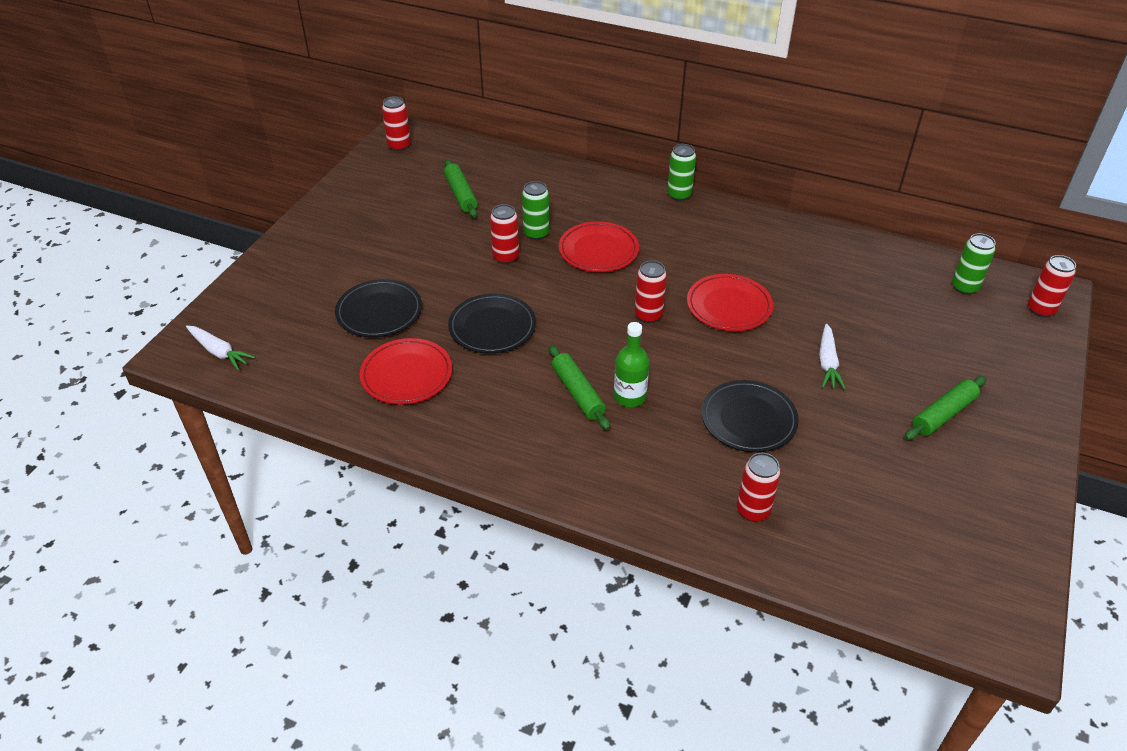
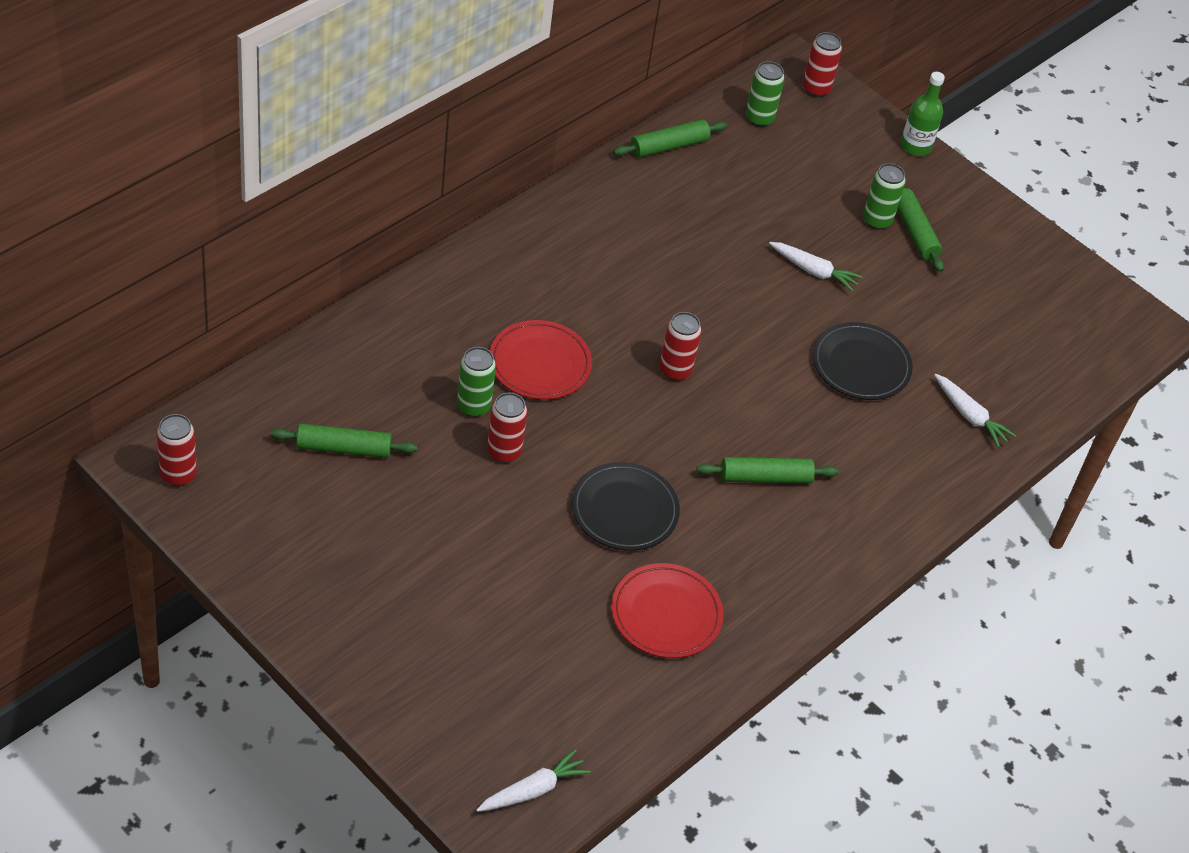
camera: 75 degrees left, 5 degrees up
(379, 312) = (541, 607): black plate -> none
(629, 397) = (790, 439): green bottle -> green bottle (915, 146)
(679, 195) = (476, 248): green can -> green can (877, 220)
(729, 306) = (694, 300): red plate -> none
(753, 510) = (970, 416): red can -> white carrot
(876, 250) = (669, 146): none -> green rolling pin

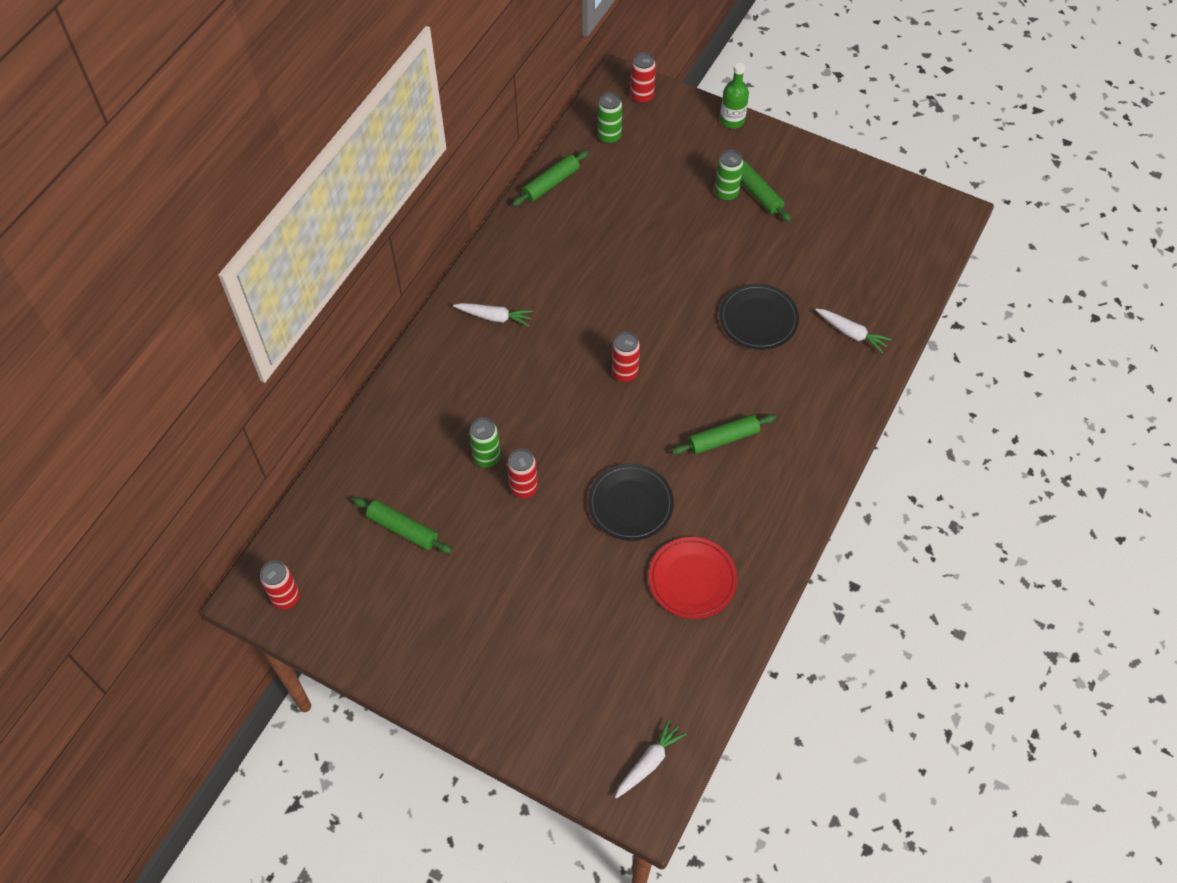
camera: 10 degrees left, 10 degrees up
(343, 448) = (402, 529): green rolling pin -> green rolling pin turned 45 degrees clockwise
(540, 364) = (523, 403): red plate -> none
(814, 271) = (696, 252): white carrot -> white carrot (494, 317)

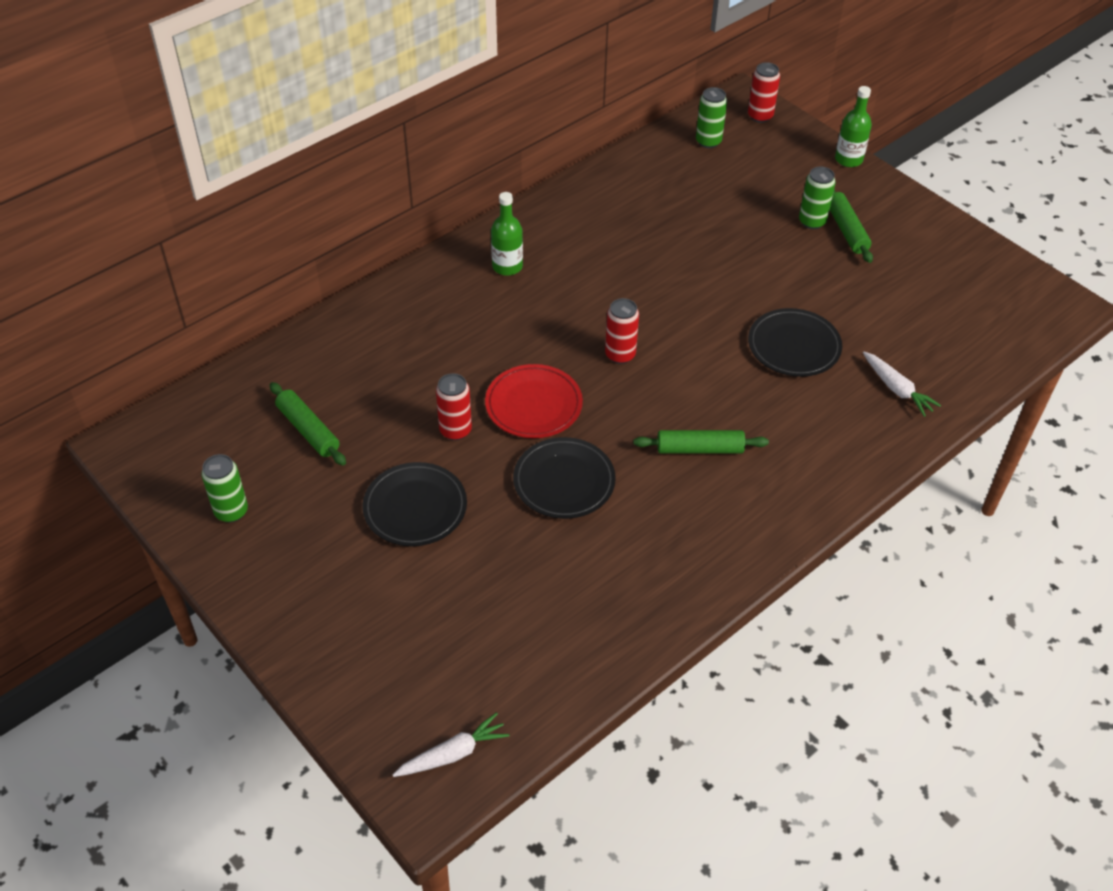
camera: 20 degrees right, 10 degrees down
(286, 597) = (155, 456): red can -> none
(487, 457) = (431, 390): green can -> green can (231, 511)
(494, 317) = (507, 266): white carrot -> green bottle
(524, 568) = (415, 507): none -> black plate
(551, 183) = (626, 166): green rolling pin -> none
(692, 579) = (597, 578): red plate -> red plate (533, 404)

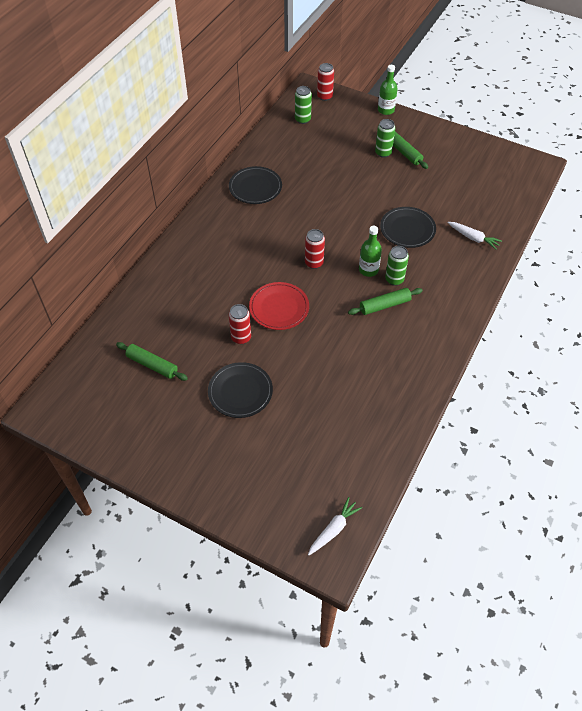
camera: 20 degrees left, 5 degrees up
(231, 511) = (130, 430): green can -> green can (394, 279)
(507, 266) = (222, 228): green bottle -> green bottle (368, 270)
(564, 481) = (318, 348): black plate -> black plate (255, 187)

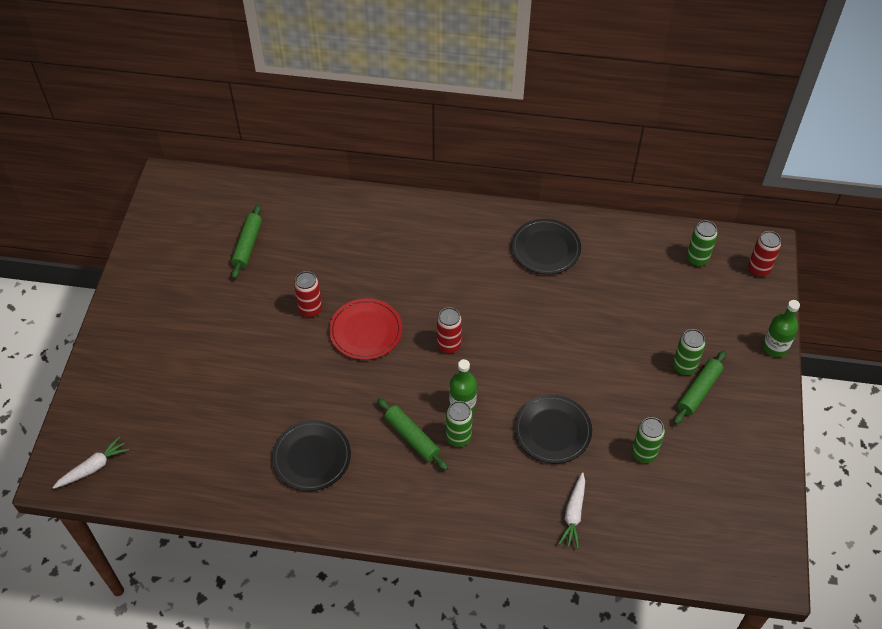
camera: 70 degrees right, 0 degrees up
(240, 391) = (238, 332): black plate -> black plate (311, 457)
(334, 529) = (93, 467): white carrot -> white carrot turned 60 degrees counterclockwise
(440, 191) = (644, 453): none -> green can

